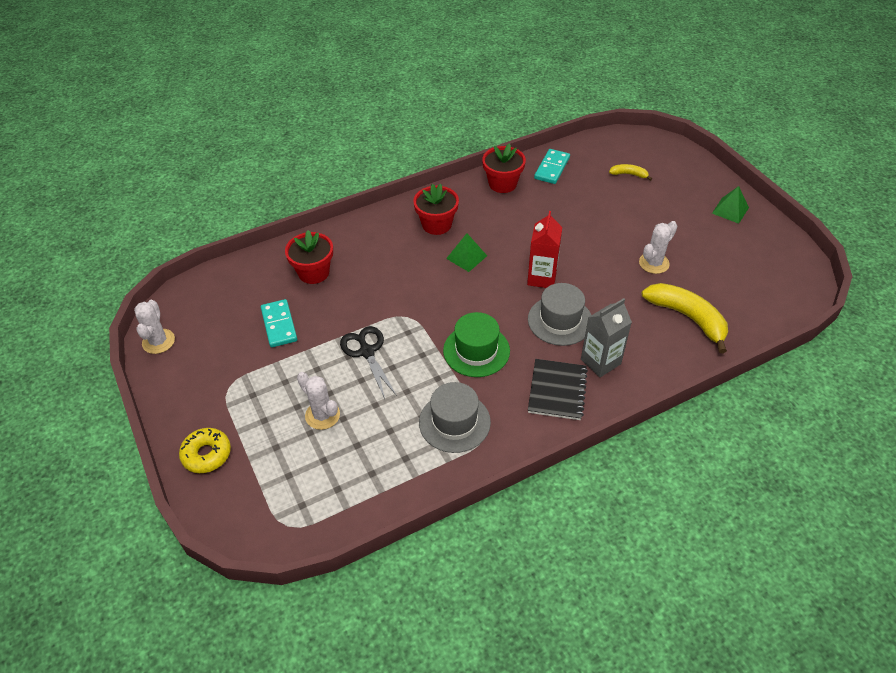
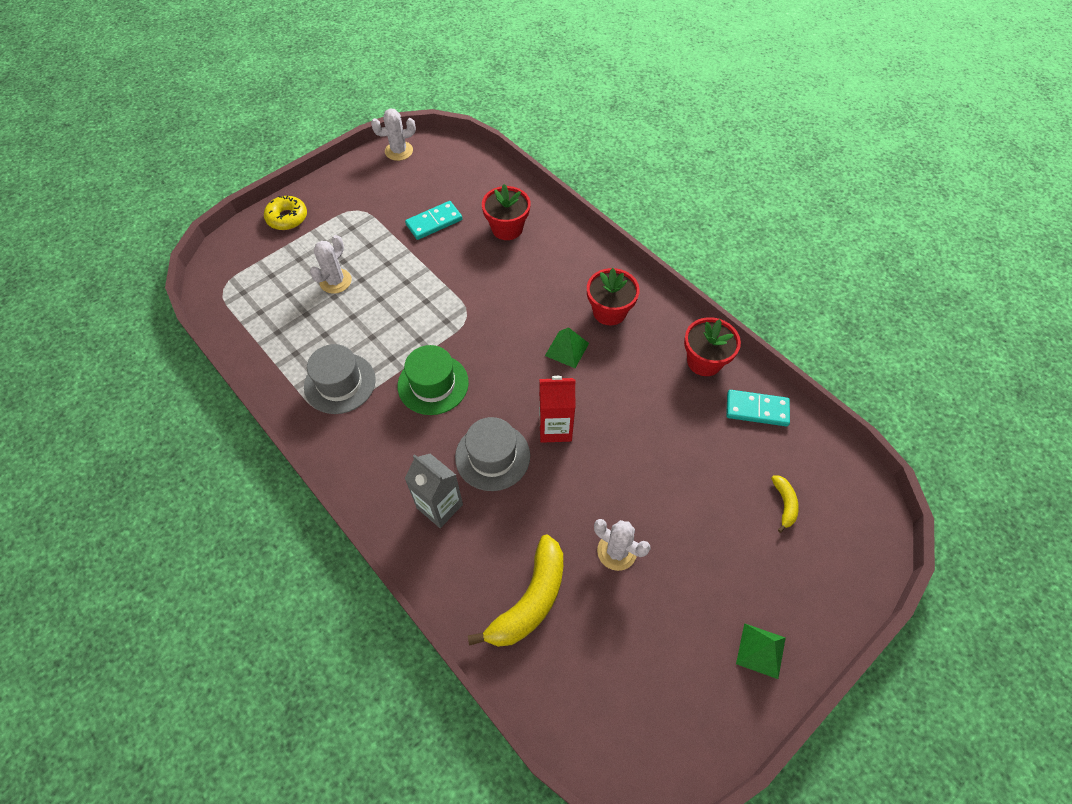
camera: 75 degrees right, 10 degrees up
(367, 352) = (414, 295): black scissors -> none
(557, 390) = (392, 468): black notebook -> none

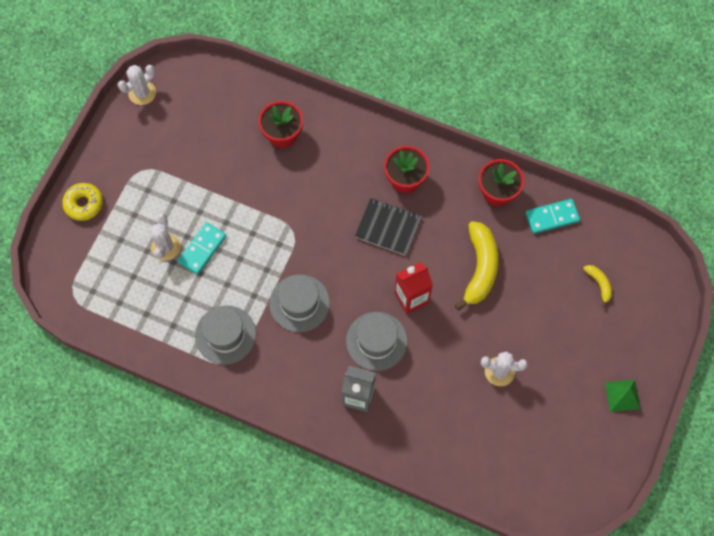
camera: 25 degrees left, 10 degrees up
(433, 384) = (299, 303): green hat -> grey hat
(434, 222) = (216, 154): turquoise domino -> turquoise domino (202, 249)
(530, 600) = (457, 433): yellow banana -> yellow banana (480, 268)
(567, 349) = (388, 227): green pyramid -> black notebook

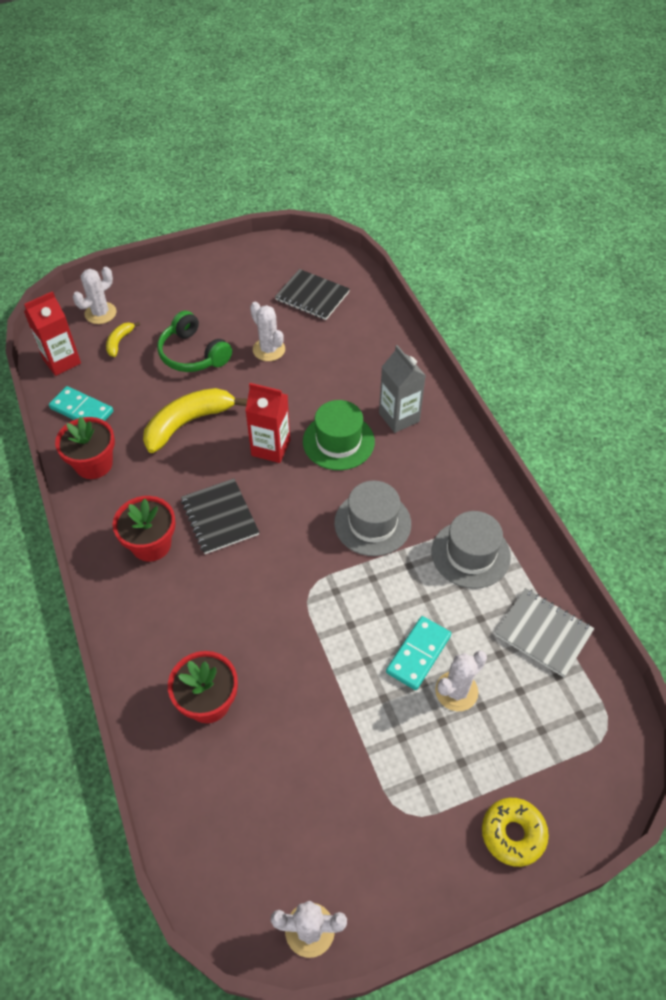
camera: 135 degrees left, 15 degrees down
(145, 321) = (543, 633): none -> grey notebook
(202, 249) = (418, 654): turquoise domino -> turquoise domino turned 45 degrees counterclockwise
(376, 341) = (338, 441): grey hat -> green hat
(527, 450) = (312, 296): none -> black notebook
(542, 320) = (193, 354): none -> green headphones
(612, 236) = (62, 361): none -> red carton
(622, 395) = (205, 275): green pyramid -> none
(642, 294) = (100, 313): none -> white cactus

